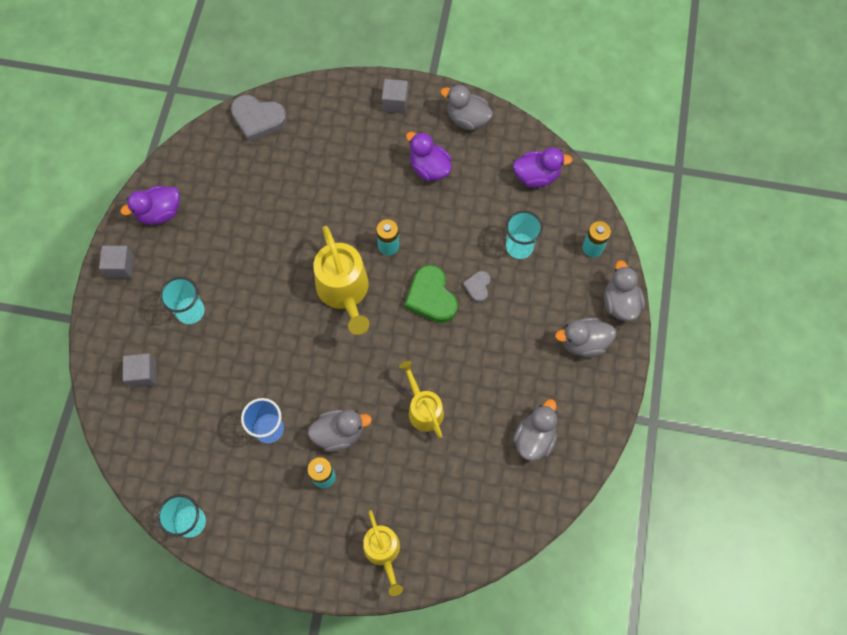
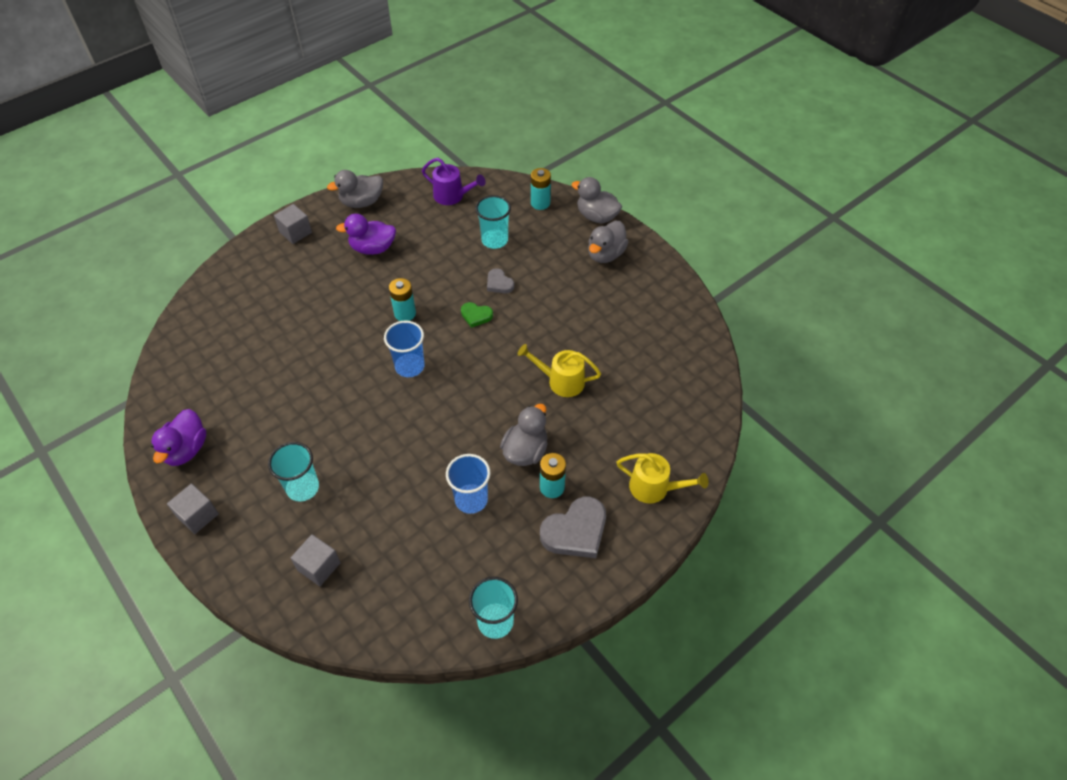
camera: 50 degrees left, 15 degrees down
(258, 119) = (195, 324): grey heart -> grey heart (575, 531)
(344, 291) = (409, 366): yellow watering can -> blue cup
(431, 297) = (476, 316): green heart -> green heart, size x0.54
(534, 438) = (651, 329): grey duck -> none
(536, 176) = (452, 196): purple duck -> purple watering can

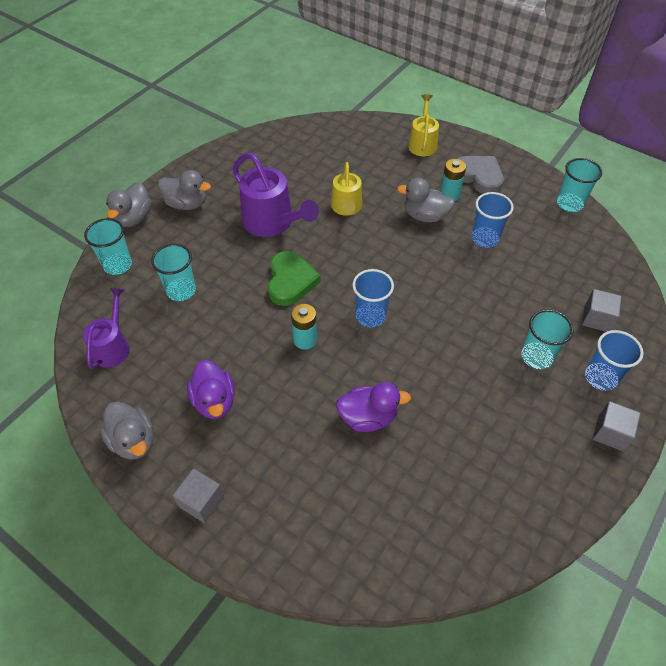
camera: 105 degrees left, 0 degrees up
(186, 449) = (552, 480): purple duck -> purple duck (368, 417)
(253, 535) = (600, 377): none -> blue cup
(476, 316) = (290, 281): green heart -> green heart, size x1.85
(499, 283) = (243, 273): grey heart -> none
(540, 203) = (117, 265): turquoise battery -> turquoise cup
(559, 315) = (272, 222): none -> purple watering can

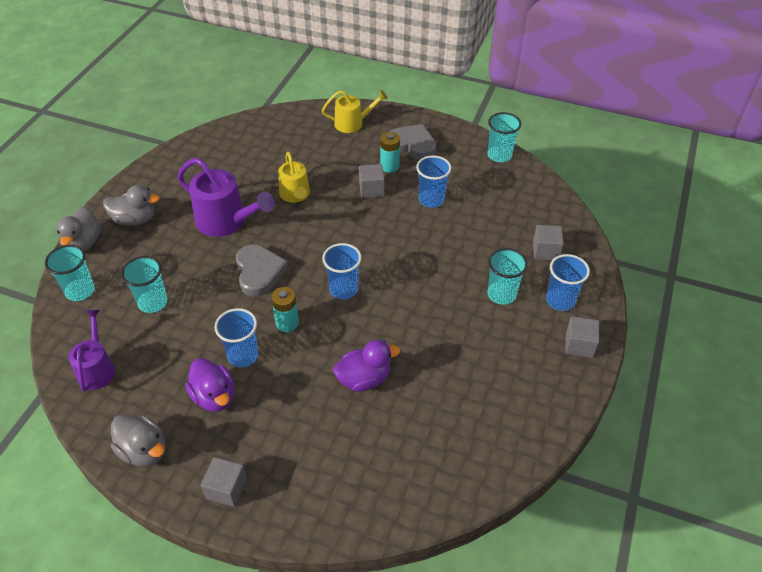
camera: 15 degrees left, 5 degrees down
(253, 364) = (243, 355): none -> blue cup
(290, 281) = (259, 272): green heart -> grey heart
(422, 143) = (352, 123): yellow watering can -> yellow watering can turned 90 degrees clockwise
(425, 216) = (371, 189): grey duck -> grey cube

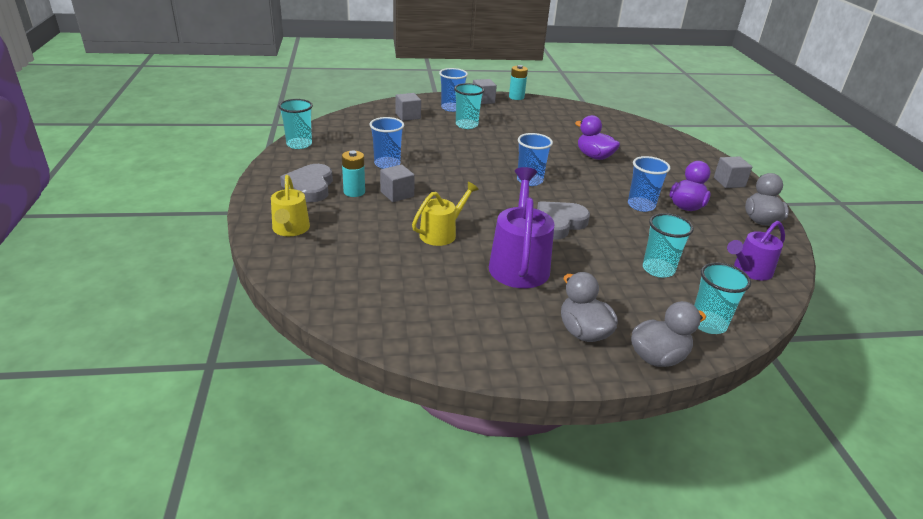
camera: 120 degrees left, 15 degrees down
(287, 323) = (590, 195): turquoise battery -> turquoise battery (516, 97)
(352, 123) = (290, 229): yellow watering can -> yellow watering can turned 150 degrees counterclockwise

